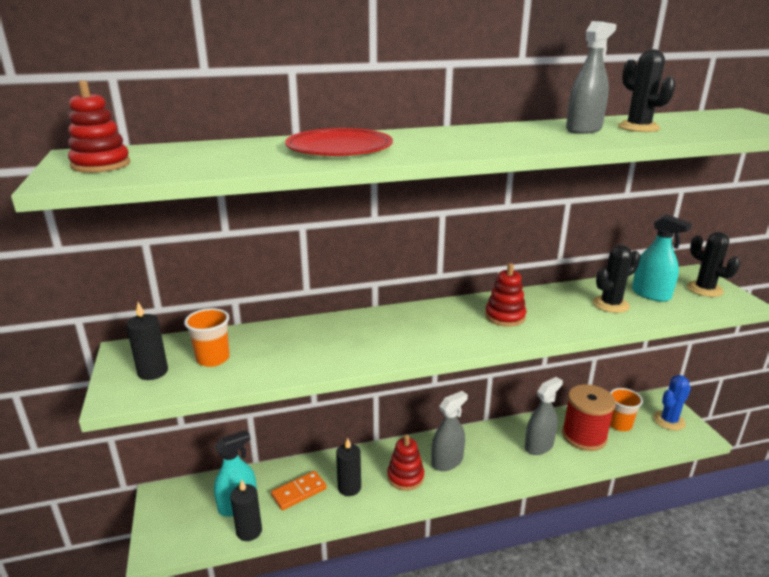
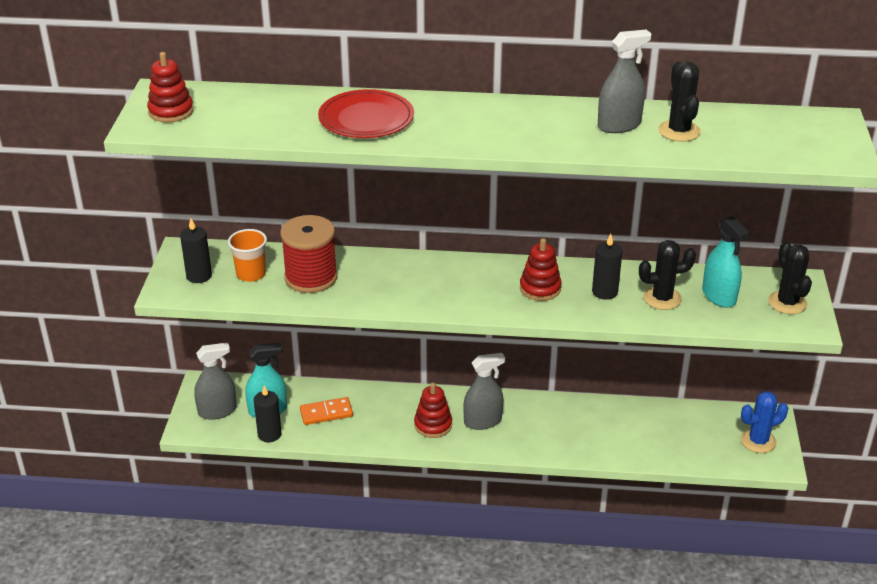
camera: 20 degrees right, 10 degrees up
(349, 487) = (374, 421): black candle -> black candle (604, 292)
(539, 446) = (589, 430): grey spray bottle -> grey spray bottle (217, 411)
(584, 436) = (646, 433): red spool -> red spool (311, 277)
(619, 424) = (696, 431): orange cup -> none

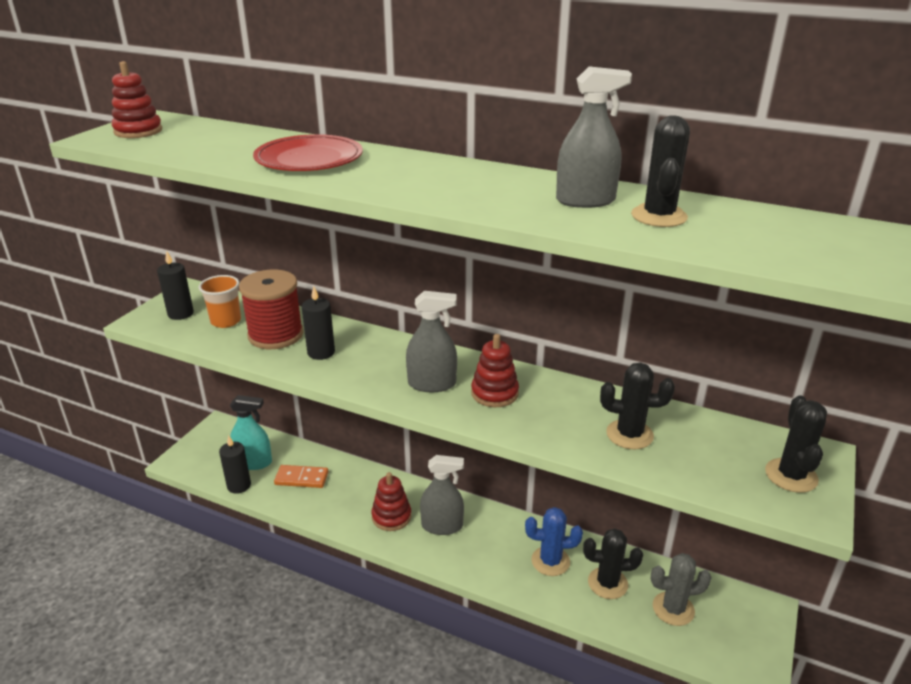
camera: 20 degrees right, 5 degrees down
(217, 411) = (211, 452): grey spray bottle -> grey spray bottle (432, 384)
(604, 292) = (565, 412): black candle -> black candle (321, 352)
(643, 431) = (607, 583): none -> black cactus
(702, 436) = (673, 609): none -> grey cactus
(719, 296) = (702, 447): turquoise spray bottle -> none
(758, 441) = (740, 634): blue cactus -> blue cactus (550, 561)

